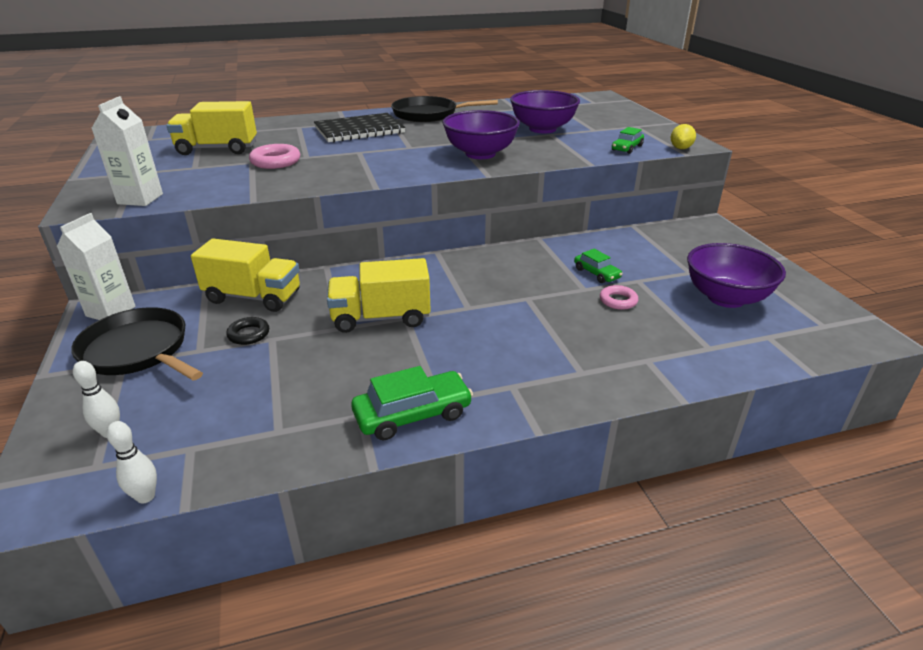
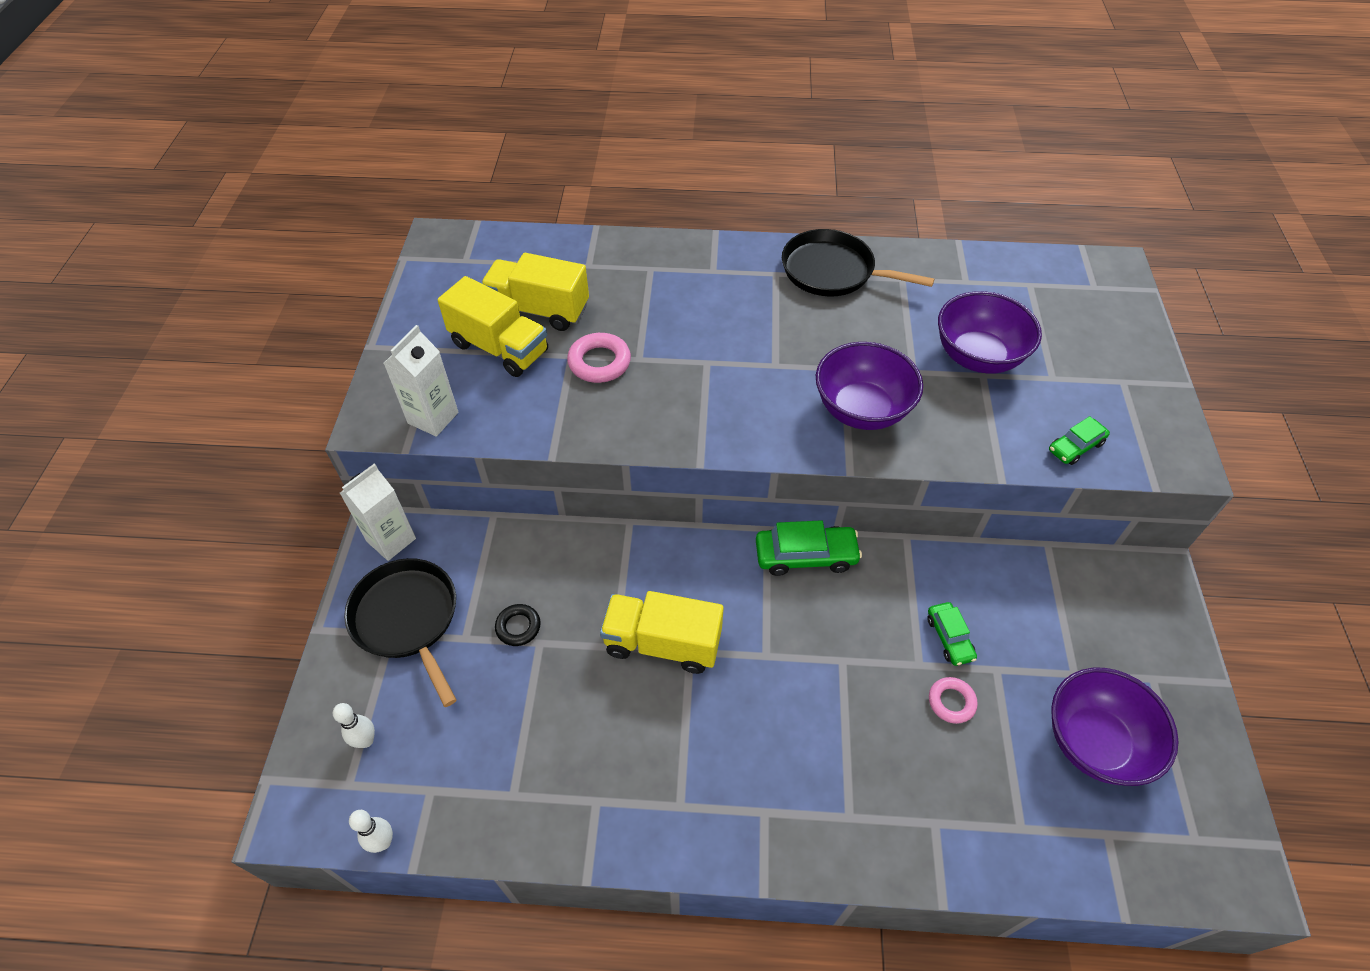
camera: 20 degrees right, 20 degrees up
(253, 297) = (537, 559): yellow truck -> yellow truck (500, 348)
(359, 130) = (725, 298): black notebook -> none
(412, 414) = (647, 819): green car -> green car (805, 556)
(680, 148) = (1156, 468): yellow lemon -> none

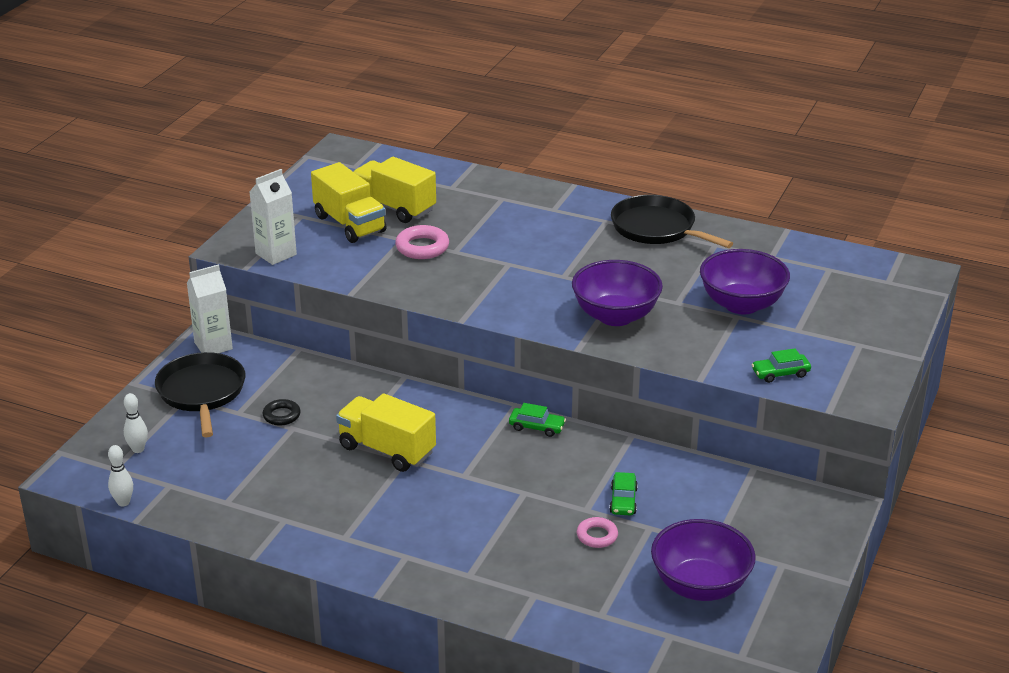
camera: 20 degrees right, 20 degrees down
(805, 556) = (536, 427): green car -> green car, size x0.61

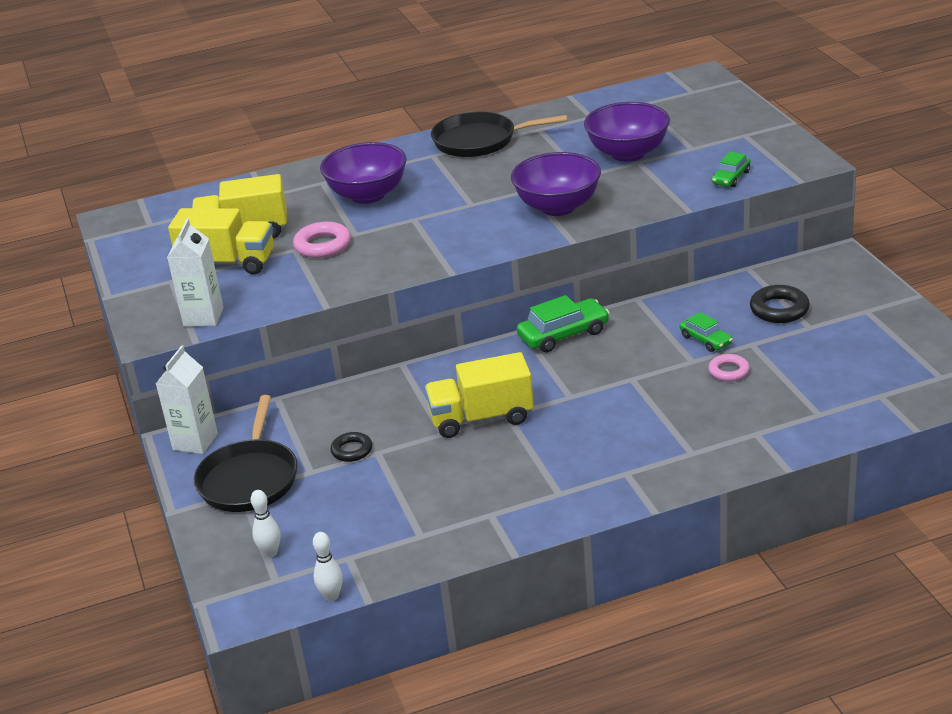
camera: 40 degrees left, 0 degrees up
(202, 392) = (249, 479): black pan -> black pan turned 120 degrees counterclockwise
(536, 427) = (563, 334): green car -> green car, size x1.64
(700, 586) = (844, 355): purple bowl -> purple bowl (367, 195)
(717, 516) = (779, 309): none -> black ring

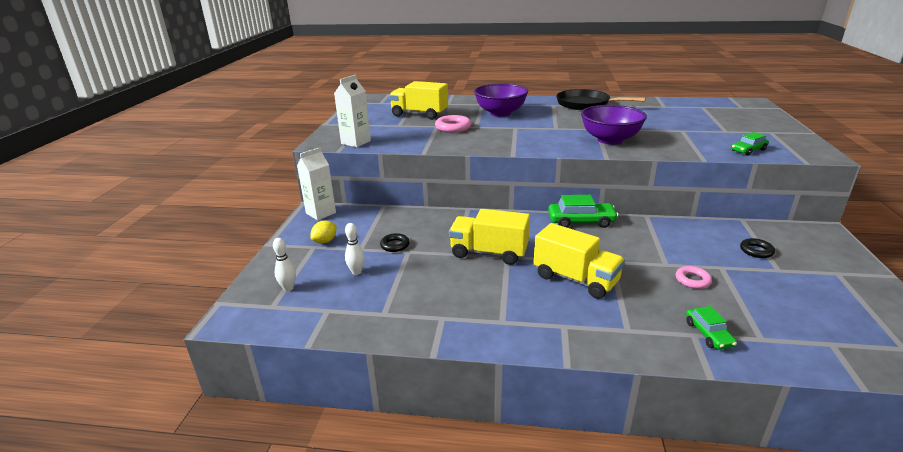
camera: 25 degrees right, 5 degrees down
(228, 263) = (396, 124): yellow truck -> yellow truck (575, 279)
(249, 479) = (325, 241): black pan -> yellow lemon
(331, 596) = (290, 332): white bowling pin -> white bowling pin (356, 272)
(628, 153) = (677, 125): purple bowl -> none
(705, 340) = (684, 254): green car -> green car (708, 334)
(779, 309) = (756, 251): black ring -> black ring, size x0.66

